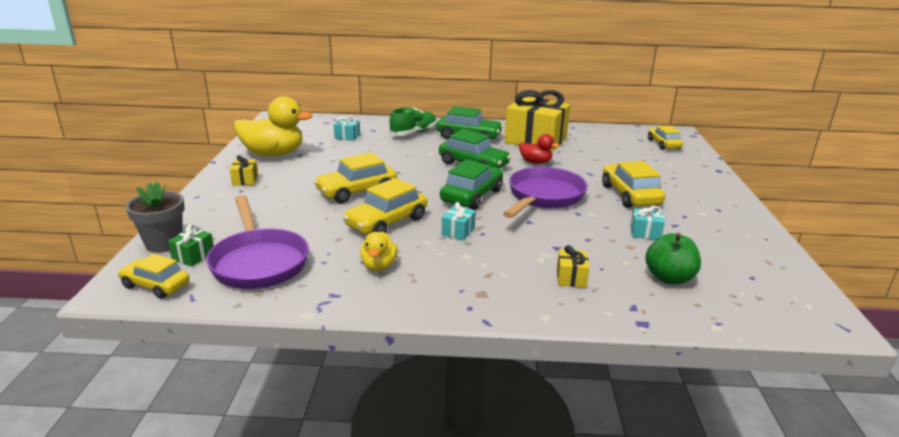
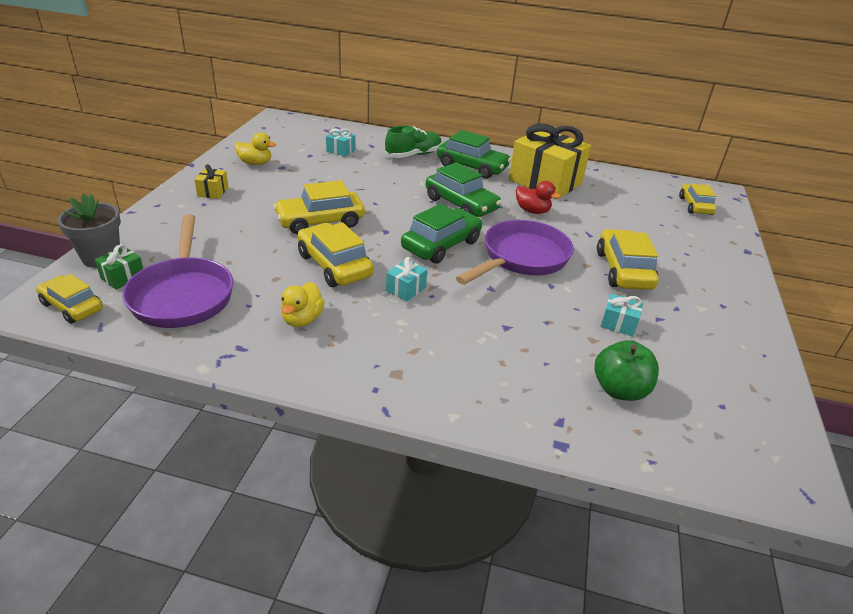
camera: 10 degrees right, 10 degrees up
(273, 154) = (255, 163): yellow duck -> yellow duck, size x0.52
(386, 222) = (334, 265): yellow car -> yellow car turned 90 degrees clockwise
(571, 278) = (505, 370): yellow gift -> none

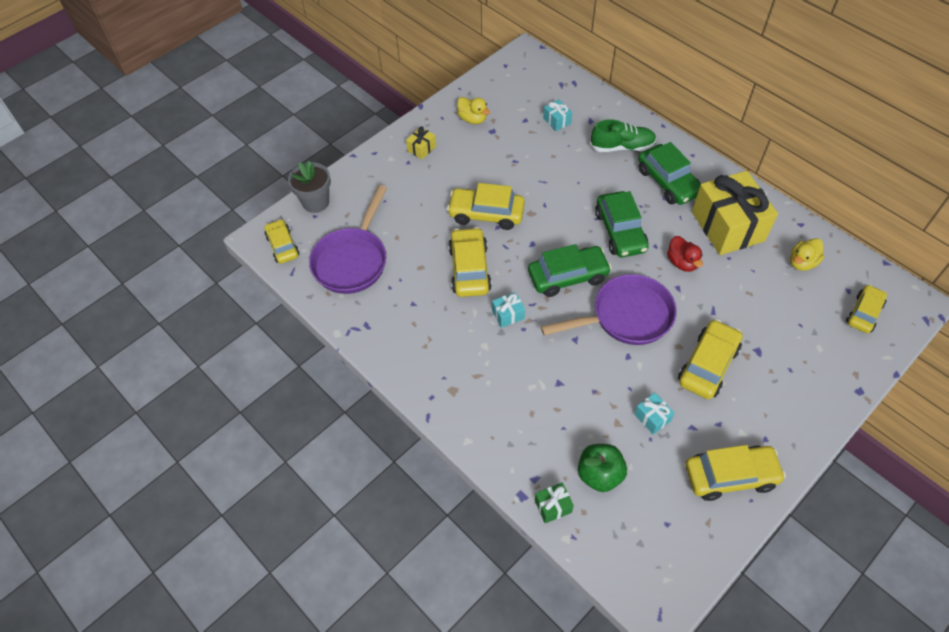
camera: 35 degrees right, 20 degrees up
(123, 277) = (322, 228): green gift -> green gift (553, 506)
(302, 319) = (418, 315): yellow duck -> yellow duck (802, 263)
(728, 343) = (730, 476): none -> yellow car

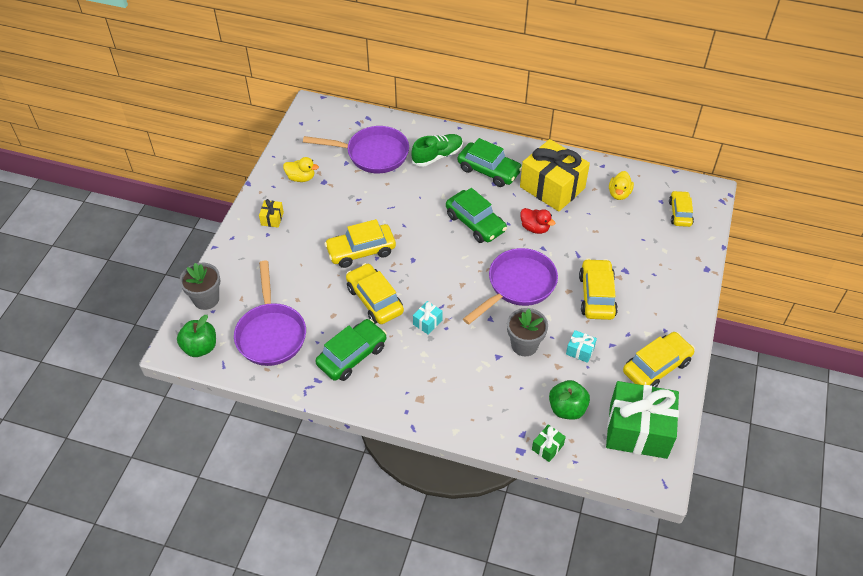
camera: 30 degrees left, 5 degrees down
(282, 246) = (200, 347): yellow car -> green apple
(556, 121) = (372, 154): turquoise gift -> purple pan
(568, 276) = (456, 273): green car -> green car (352, 355)
(594, 383) = (524, 345): none -> grey flower pot
(665, 538) = (638, 430): none -> green gift

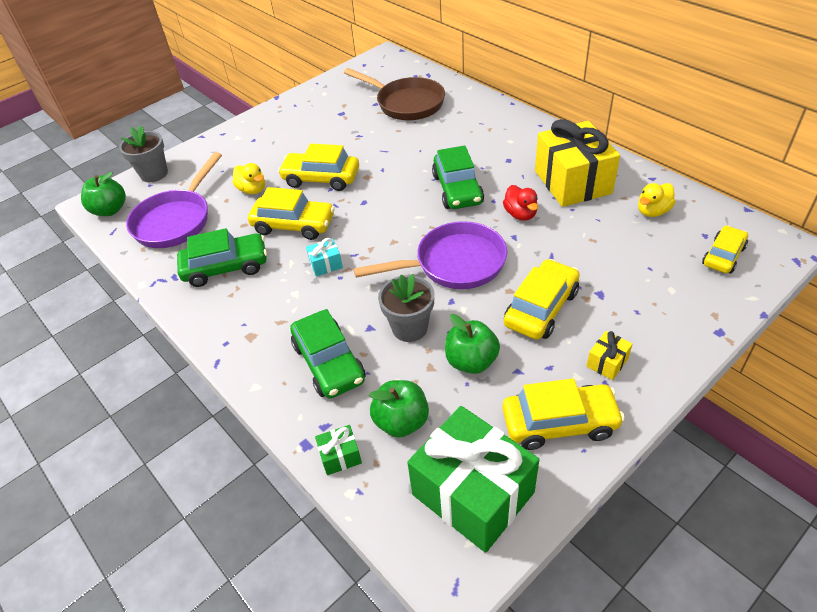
camera: 35 degrees right, 5 degrees down
(272, 218) = (269, 129): yellow gift -> yellow gift (607, 362)
(301, 178) = (324, 105): yellow duck -> yellow duck (252, 190)
(372, 154) = (406, 103): purple pan -> brown pan
(374, 300) = (294, 225): yellow car -> yellow car turned 105 degrees clockwise
(437, 156) = (468, 121): green shoe -> none
(489, 170) = (512, 147): green car -> green car (329, 363)
(580, 351) = (471, 361): turquoise gift -> green apple

